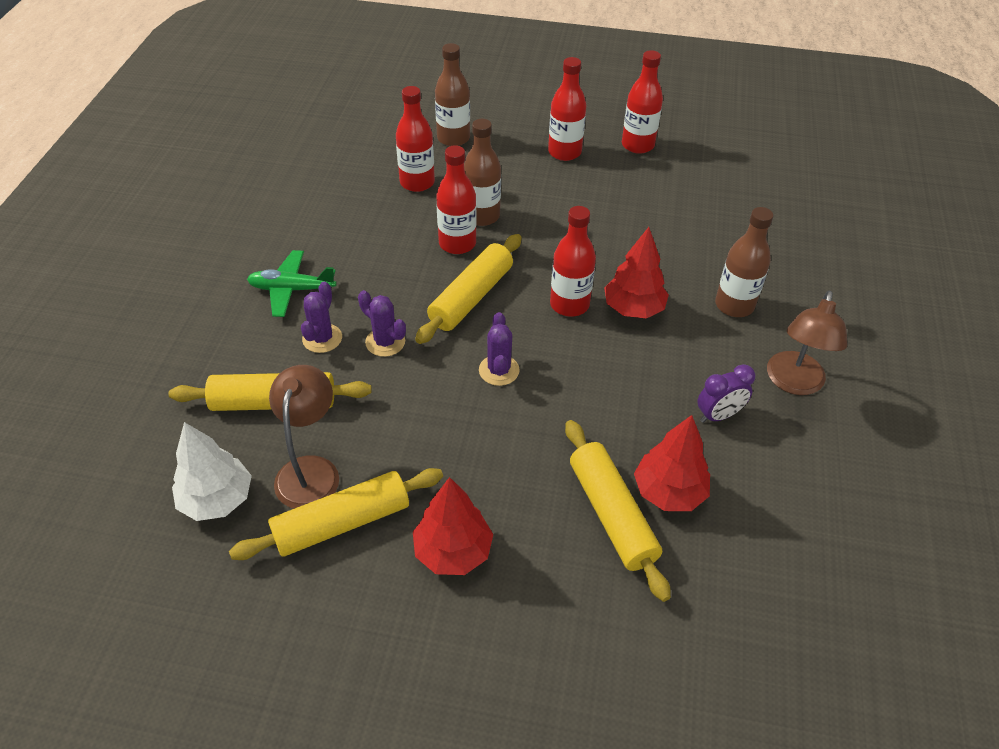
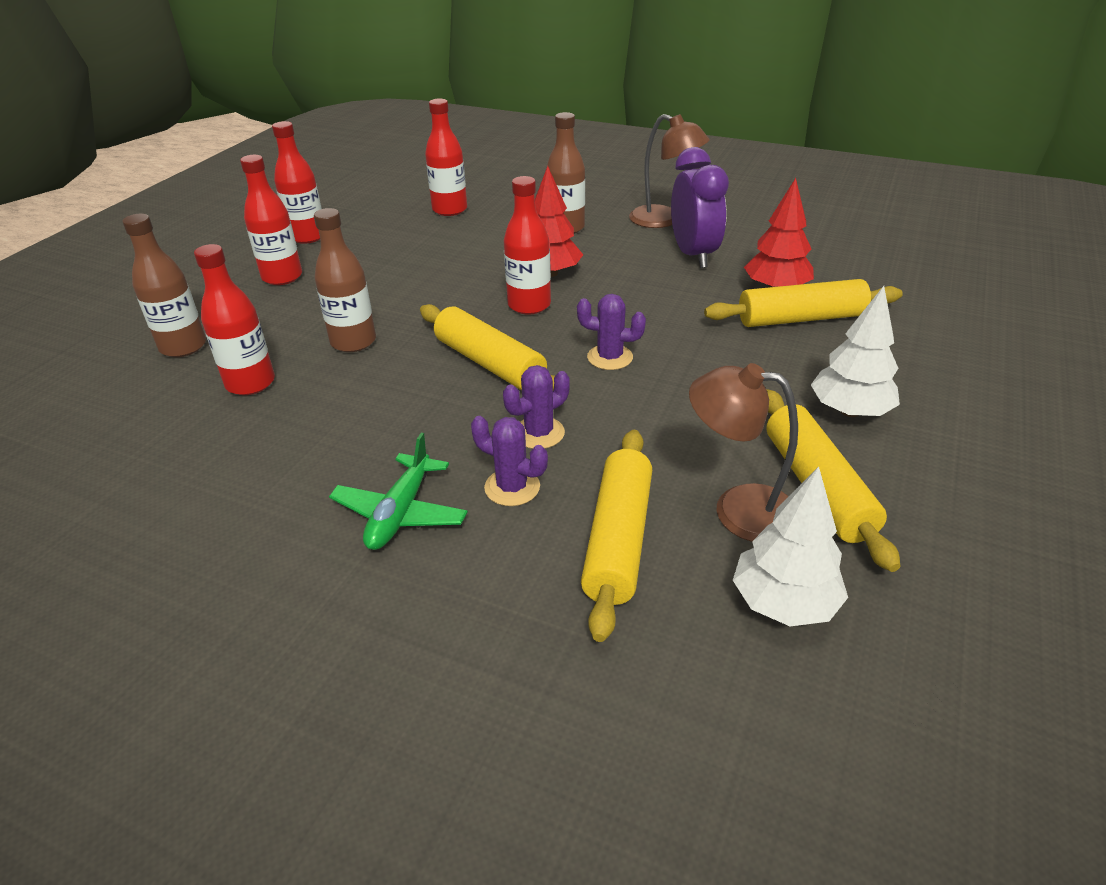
camera: 75 degrees left, 10 degrees down
(453, 551) = (849, 411): red tree -> white tree
(457, 244) = (392, 364): red bottle -> red bottle (450, 210)
(718, 415) = (693, 255): purple clock -> purple clock, size x1.69

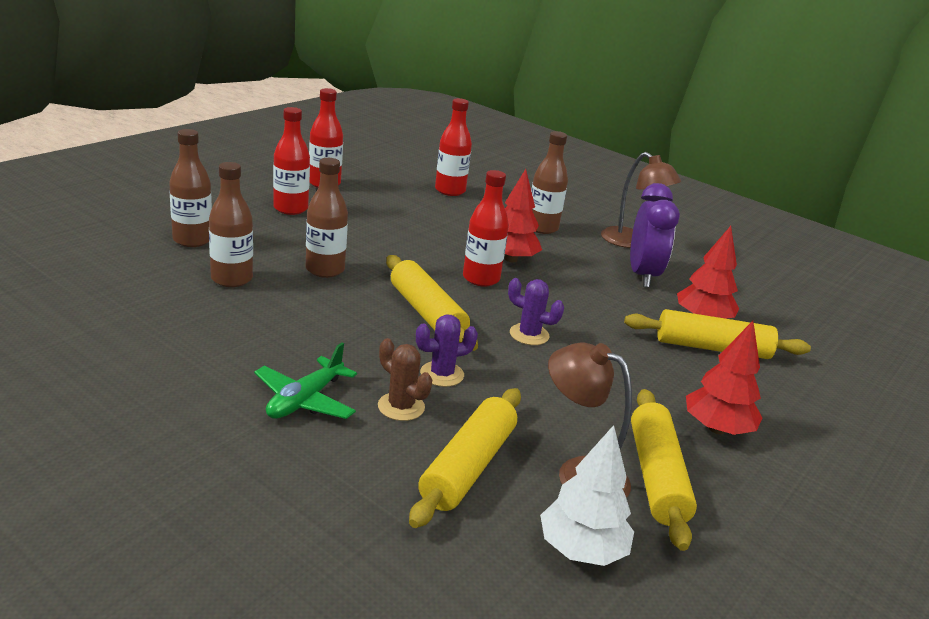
camera: 10 degrees right, 10 degrees down
(250, 383) = (232, 279): red bottle -> brown bottle
(512, 487) = (401, 407): purple cactus -> brown cactus
(849, 411) = (716, 429): white tree -> red tree

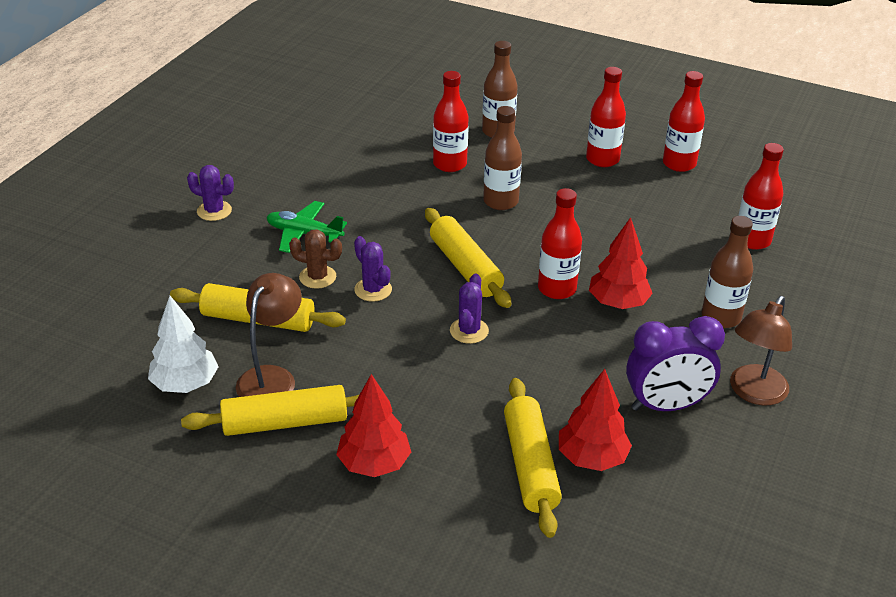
camera: 80 degrees right, 10 degrees up
(196, 468) = (214, 211): none -> purple cactus
(232, 279) = (449, 164): brown bottle -> red bottle
(401, 407) = (317, 277): brown cactus -> brown cactus turned 75 degrees clockwise
(427, 313) = (465, 267): yellow rolling pin -> yellow rolling pin turned 75 degrees counterclockwise

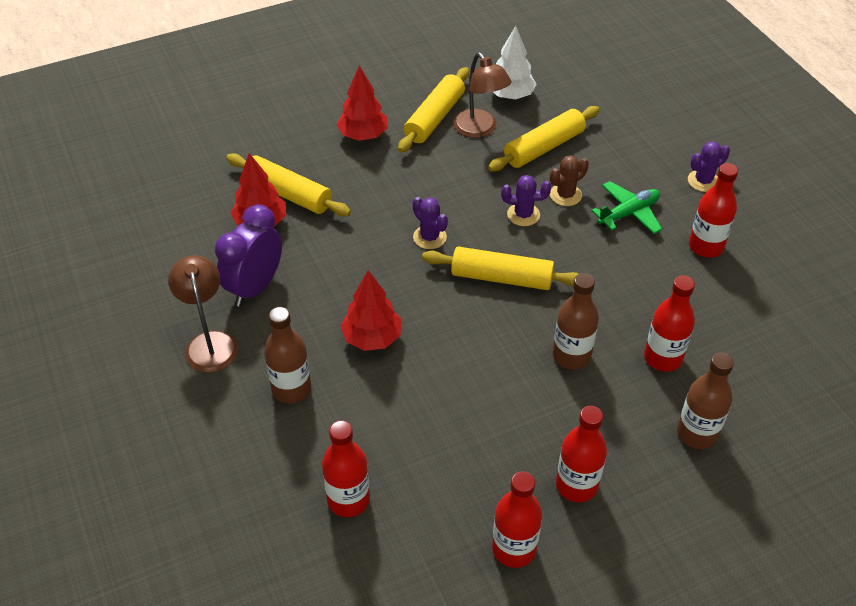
camera: 130 degrees right, 10 degrees up
(557, 289) = (424, 313): red bottle -> red bottle (706, 246)

